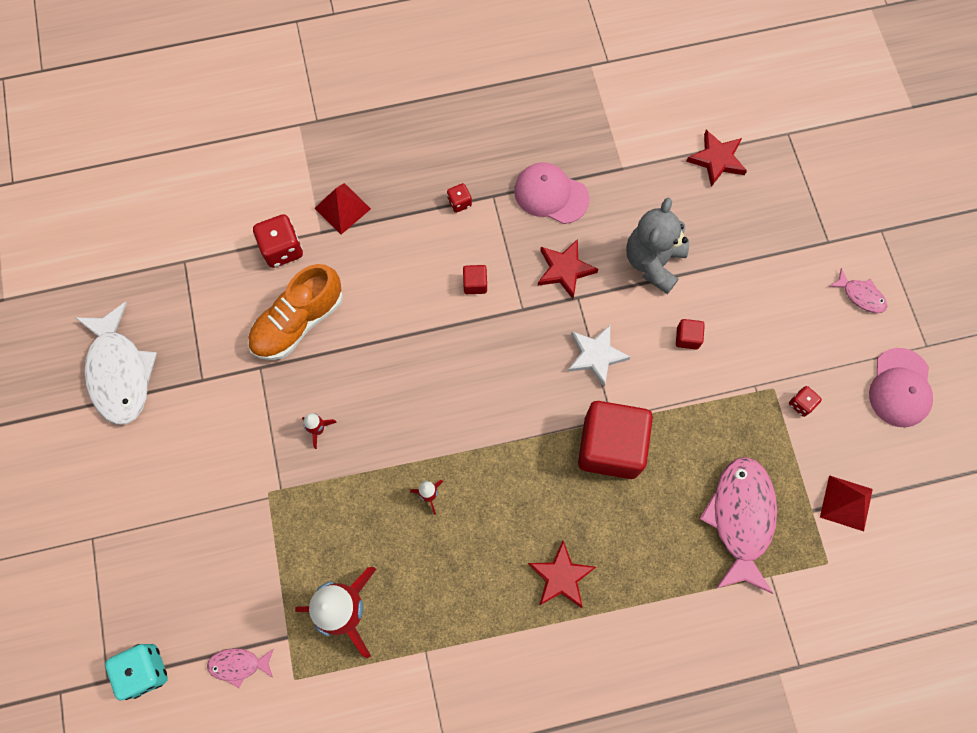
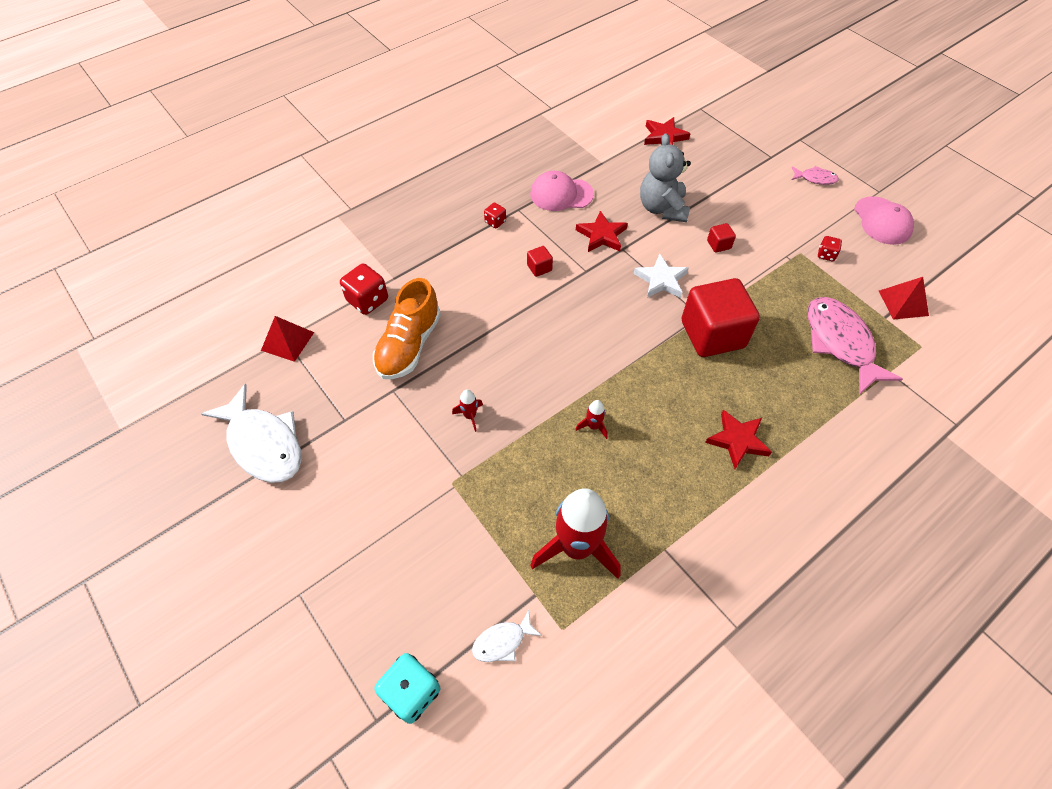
camera: 25 degrees left, 15 degrees down
(238, 665) = (502, 641): pink fish -> white fish
(342, 208) = (403, 256): red pyramid -> red pyramid (287, 341)

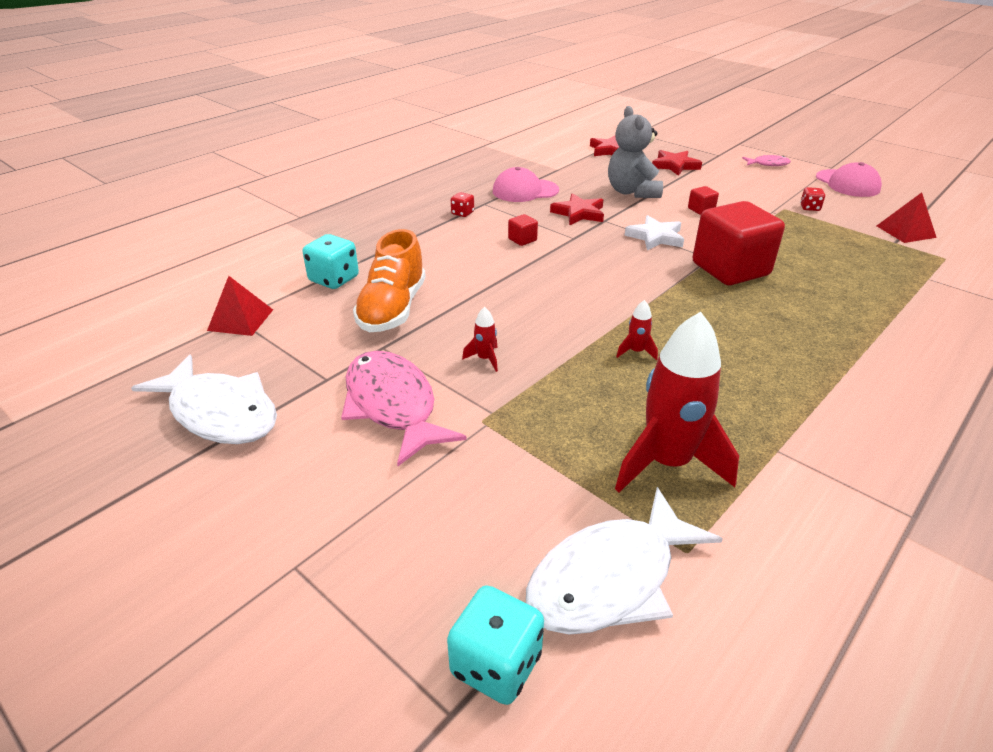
camera: 10 degrees left, 20 degrees down
(367, 300) = (334, 279): red dice -> turquoise dice
(502, 641) = (610, 578): white fish -> white fish, size x2.10
(737, 440) = (806, 345): red star -> red star (675, 165)
(840, 343) = (864, 263): pink fish -> pink fish (393, 405)

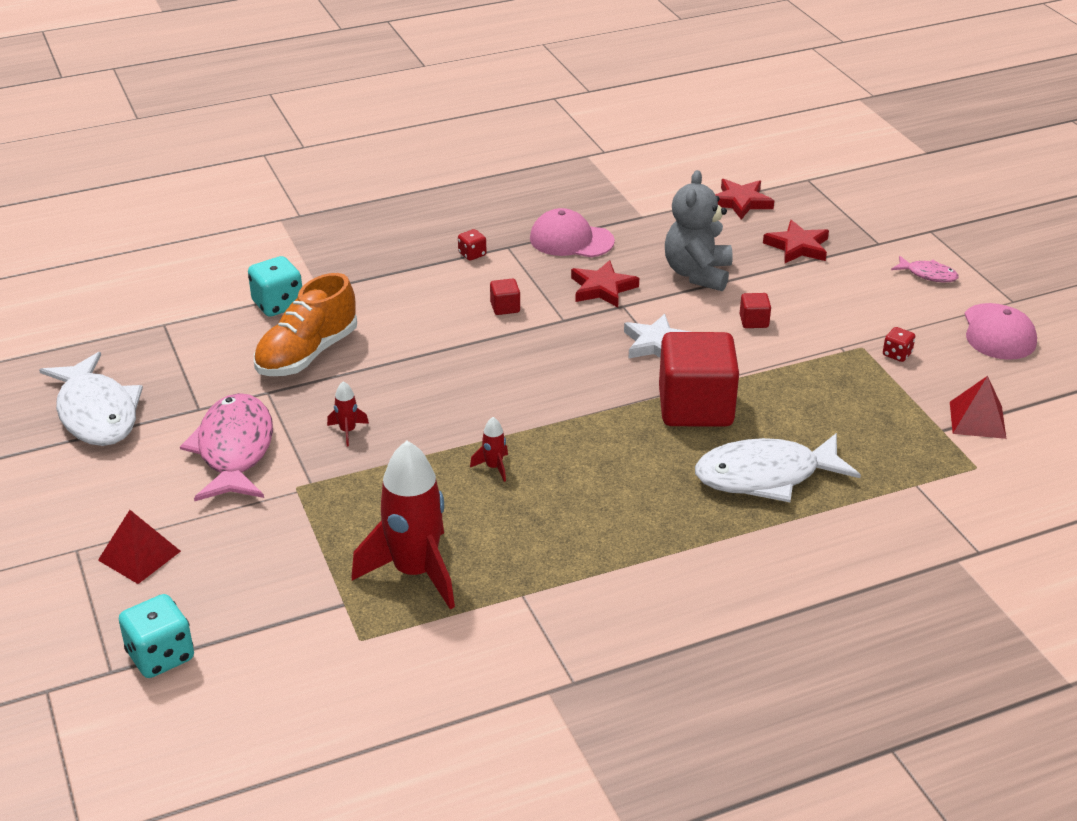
camera: 25 degrees right, 0 degrees up
(241, 319) = (166, 326): red pyramid -> red pyramid (139, 555)
(610, 578) = (285, 635): white fish -> white fish (765, 476)

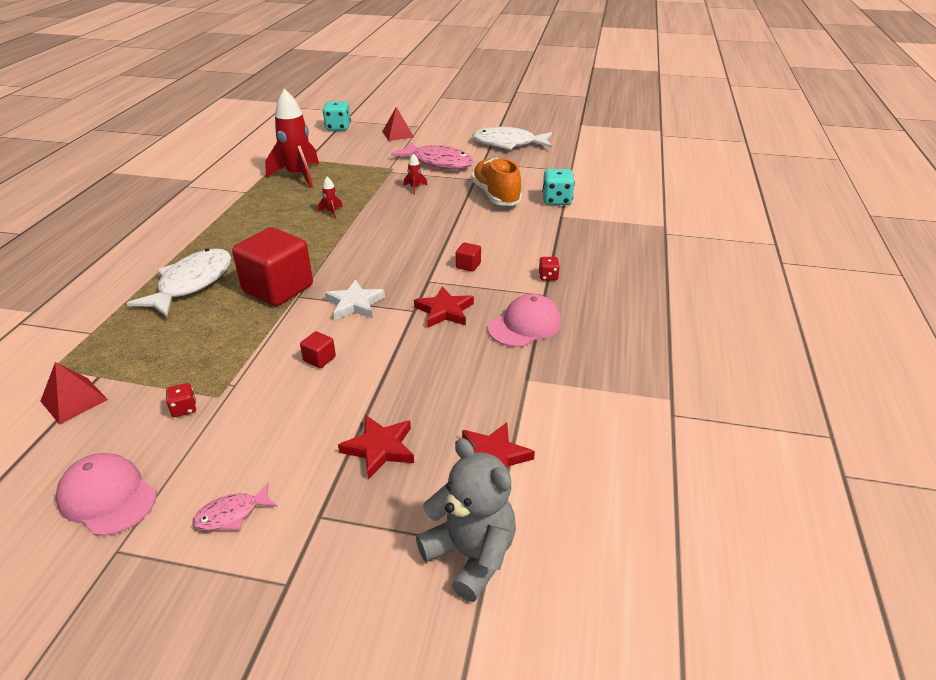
camera: 125 degrees right, 0 degrees up
(697, 274) = (410, 364): grey teddy bear -> grey teddy bear (471, 555)

